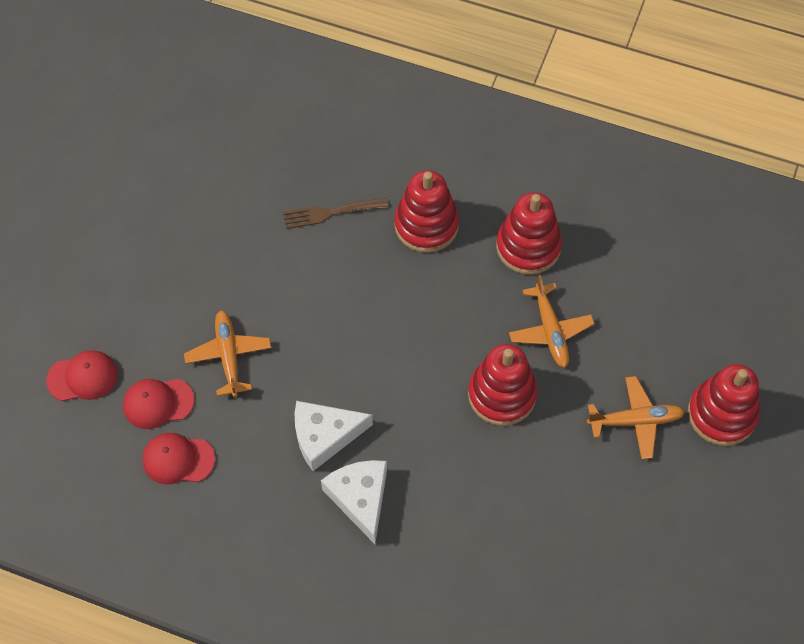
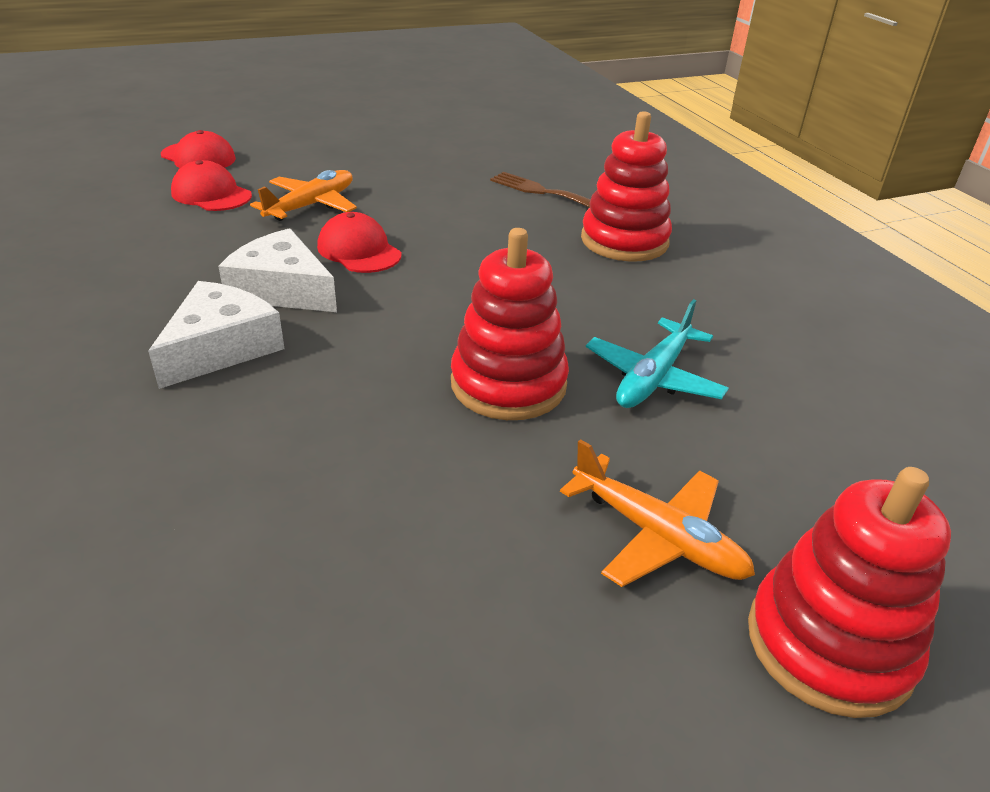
camera: 45 degrees right, 25 degrees down
(178, 459) = (154, 225): red cap -> red cap (359, 250)
(528, 247) = (721, 309): red stacking toy -> none
(550, 330) = (653, 377): orange plane -> turquoise plane

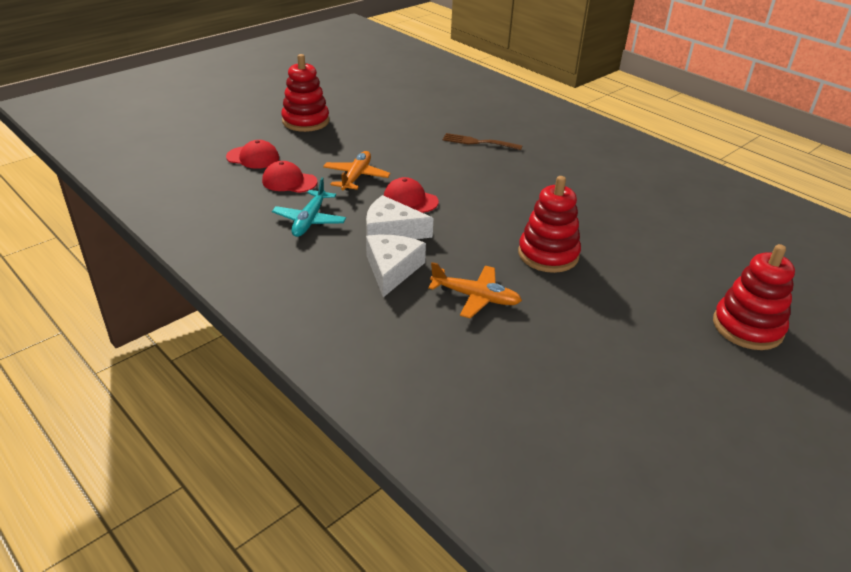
camera: 20 degrees left, 0 degrees up
(624, 241) = (543, 164): red stacking toy -> red stacking toy (305, 121)
(653, 377) = (610, 236): turquoise plane -> turquoise plane (310, 220)
(656, 535) = (659, 304): orange plane -> orange plane (475, 297)

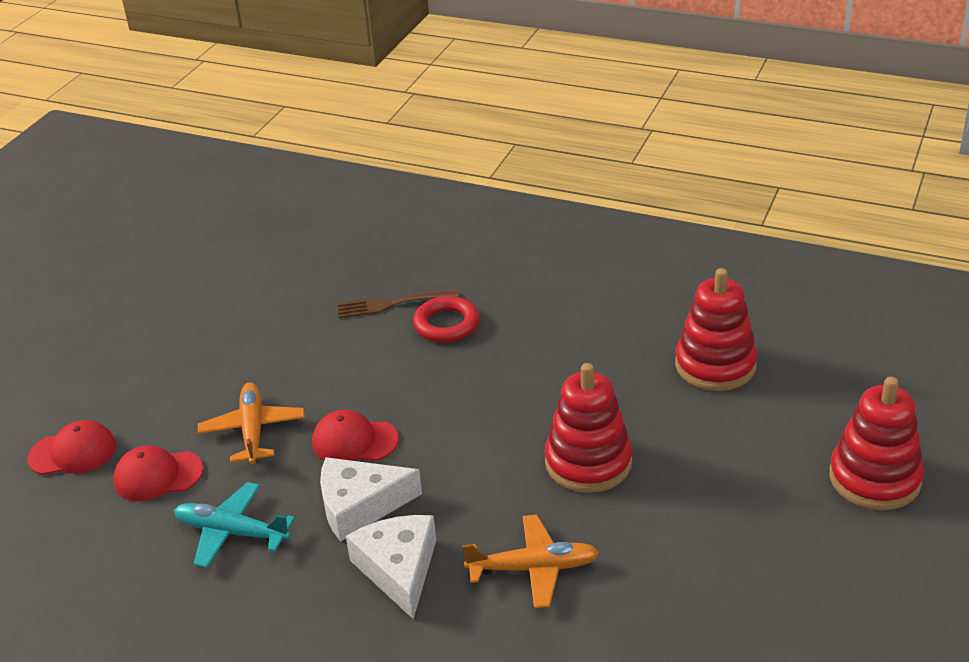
camera: 20 degrees left, 0 degrees up
(305, 121) = (111, 354): red stacking toy -> red stacking toy (715, 365)
(310, 220) = (232, 532): turquoise plane -> turquoise plane turned 120 degrees clockwise
(504, 161) = (446, 324): none -> red ring

